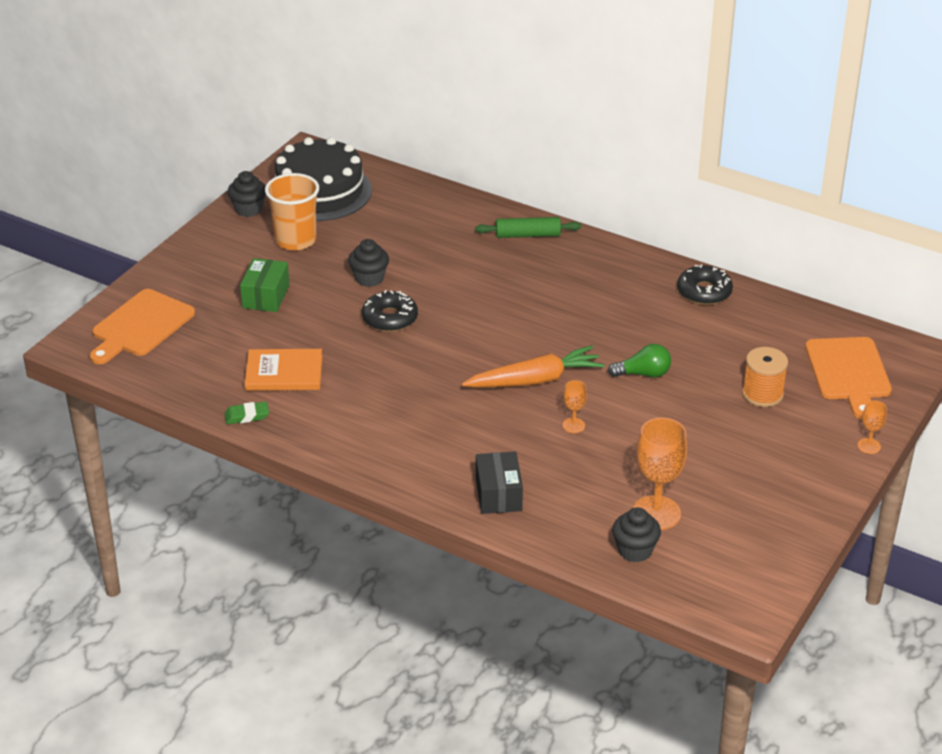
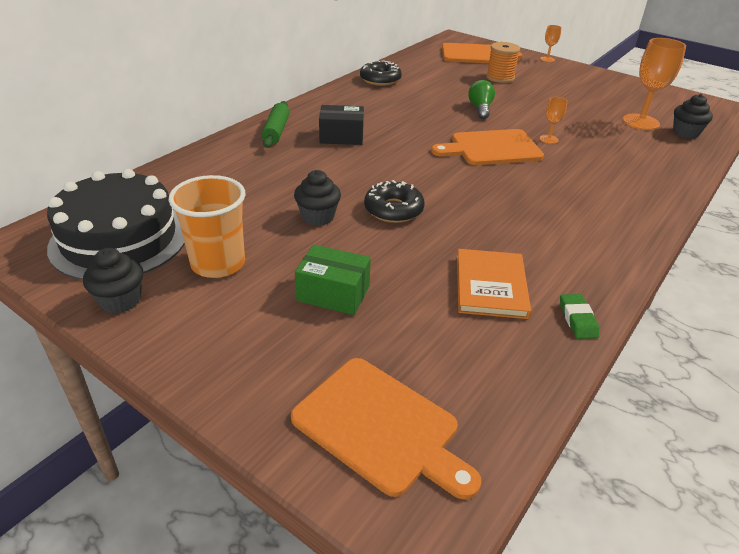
camera: 85 degrees left, 0 degrees up
(498, 494) = (648, 177): black box -> black box (341, 137)
(535, 380) = (491, 148): orange carrot -> orange cutting board

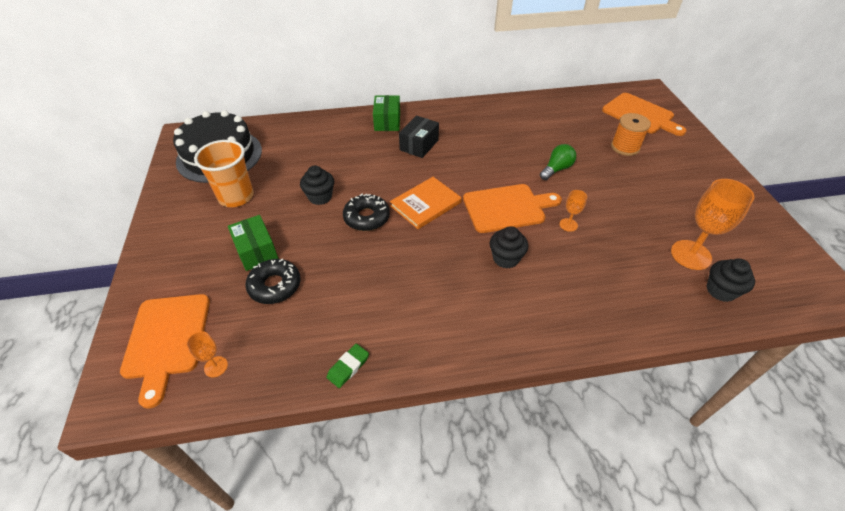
camera: 45 degrees right, 10 degrees up
(120, 300) = (175, 192): black cupcake -> black cupcake (505, 258)
(276, 131) = (387, 121): green rolling pin -> green box
(341, 137) = (419, 145): black box -> black box turned 75 degrees clockwise
(380, 79) = (519, 108): black donut -> black donut (275, 286)
(491, 148) = (507, 208): orange cutting board -> orange cutting board turned 135 degrees clockwise
(491, 286) = (337, 307): orange book -> orange book (426, 204)
(547, 59) = (708, 147): orange goblet -> orange goblet (216, 366)

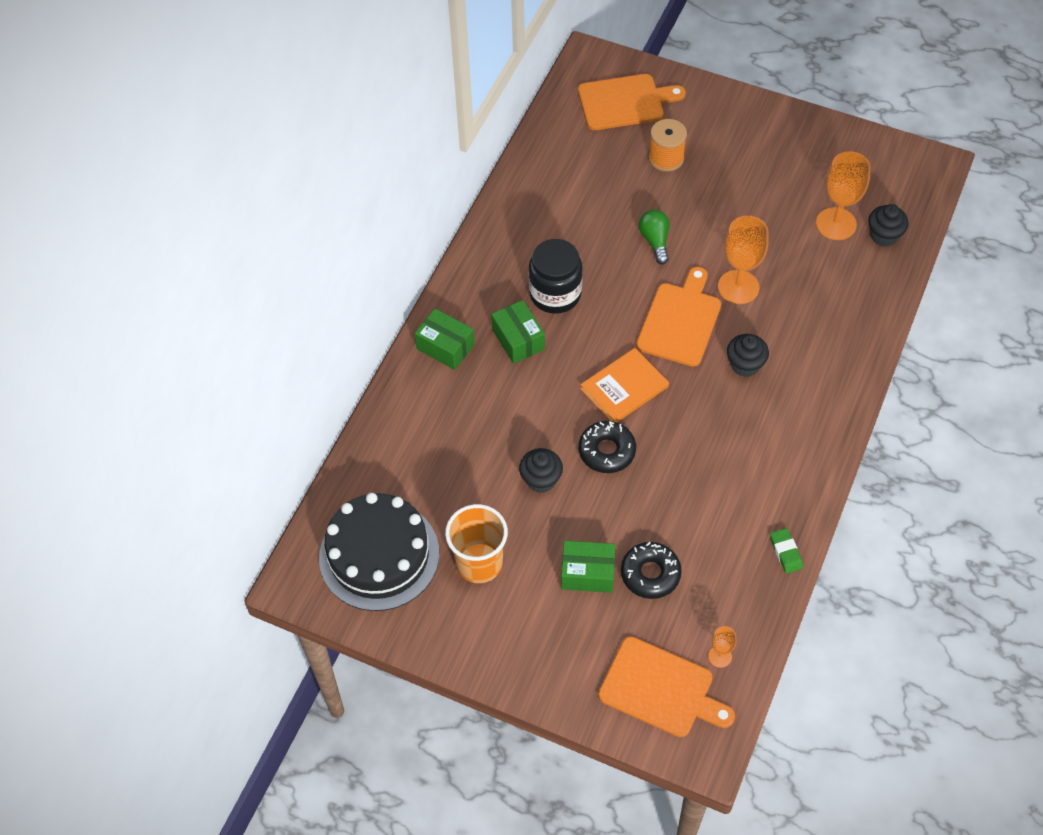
camera: 55 degrees left, 10 degrees up
(419, 145) = (518, 339): black box -> green box
(426, 204) = (624, 388): orange book -> orange book turned 60 degrees clockwise
(468, 145) = (555, 294): none -> black jar
(568, 225) = (738, 287): orange goblet -> orange goblet, size x2.02

